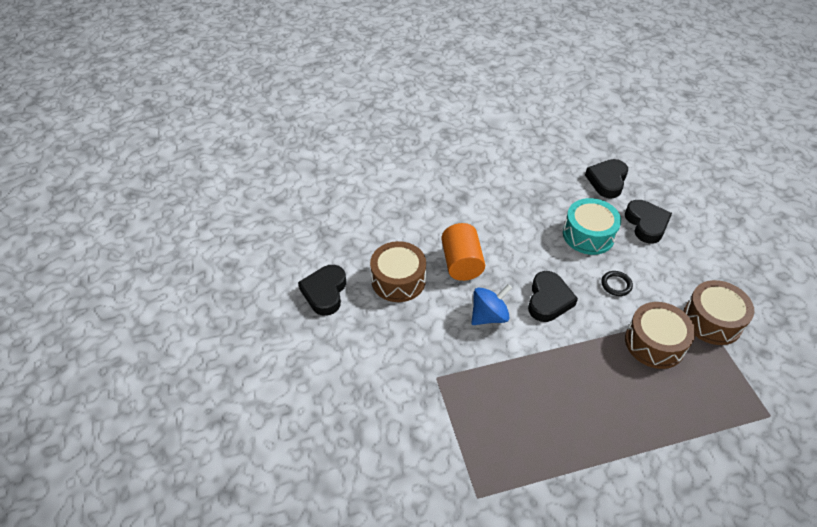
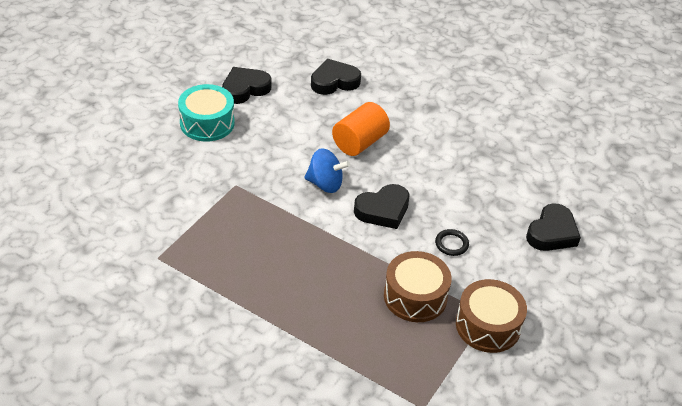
camera: 45 degrees right, 5 degrees down
(398, 280) = (301, 118): brown drum -> none
(588, 235) = (487, 201): turquoise drum -> turquoise drum (207, 123)
(607, 181) = (572, 183): black heart -> black heart (334, 81)

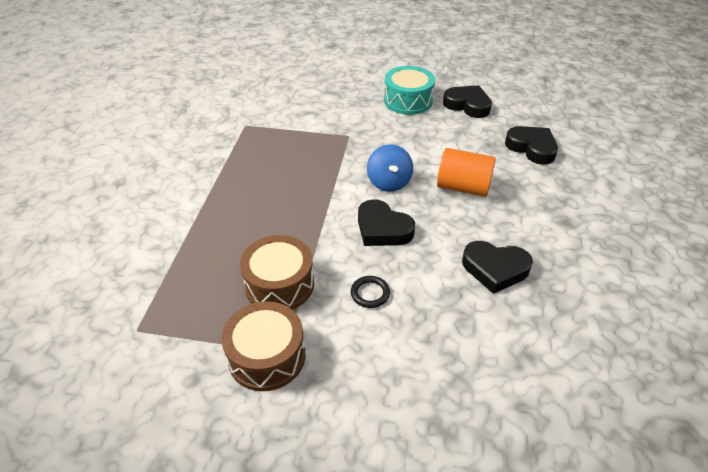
camera: 70 degrees right, 0 degrees up
(552, 233) = (452, 385): black heart -> black heart (495, 269)

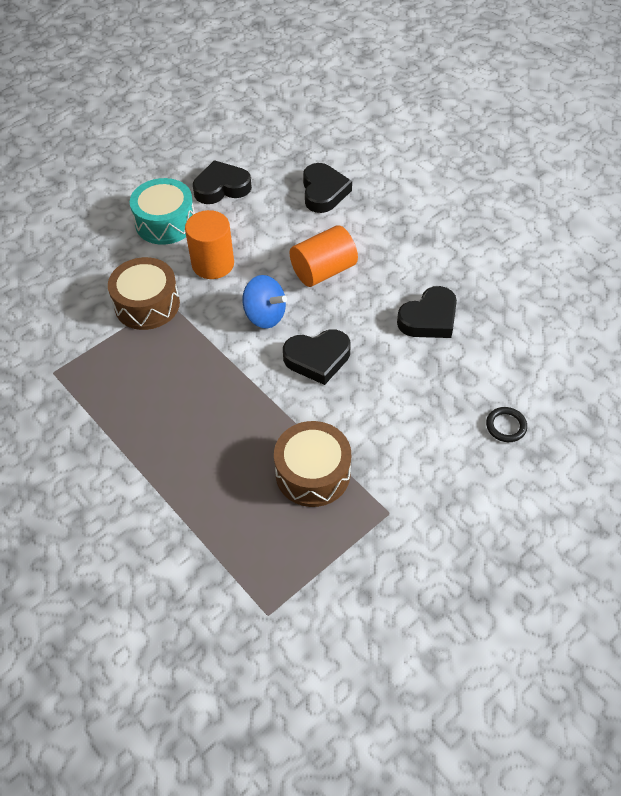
camera: 50 degrees left, 10 degrees up
(267, 356) = (384, 527): brown drum -> brown drum (147, 304)
(370, 293) = (381, 415): black ring -> black ring (506, 426)
(401, 136) = (213, 264): none -> orange cylinder
(531, 148) = (323, 192): black heart -> black heart turned 90 degrees clockwise

